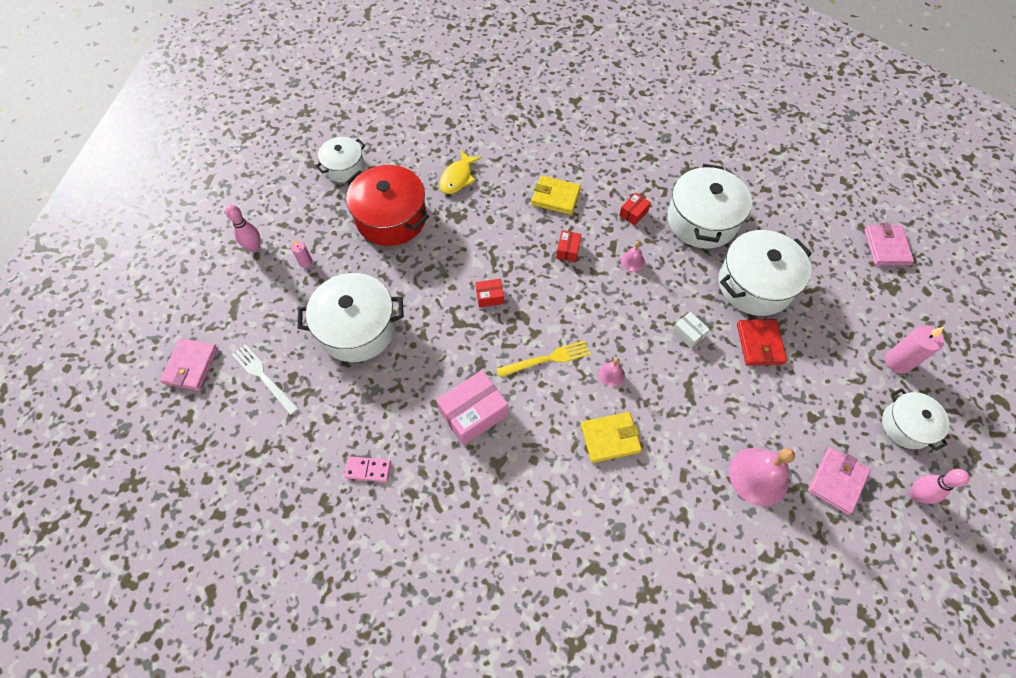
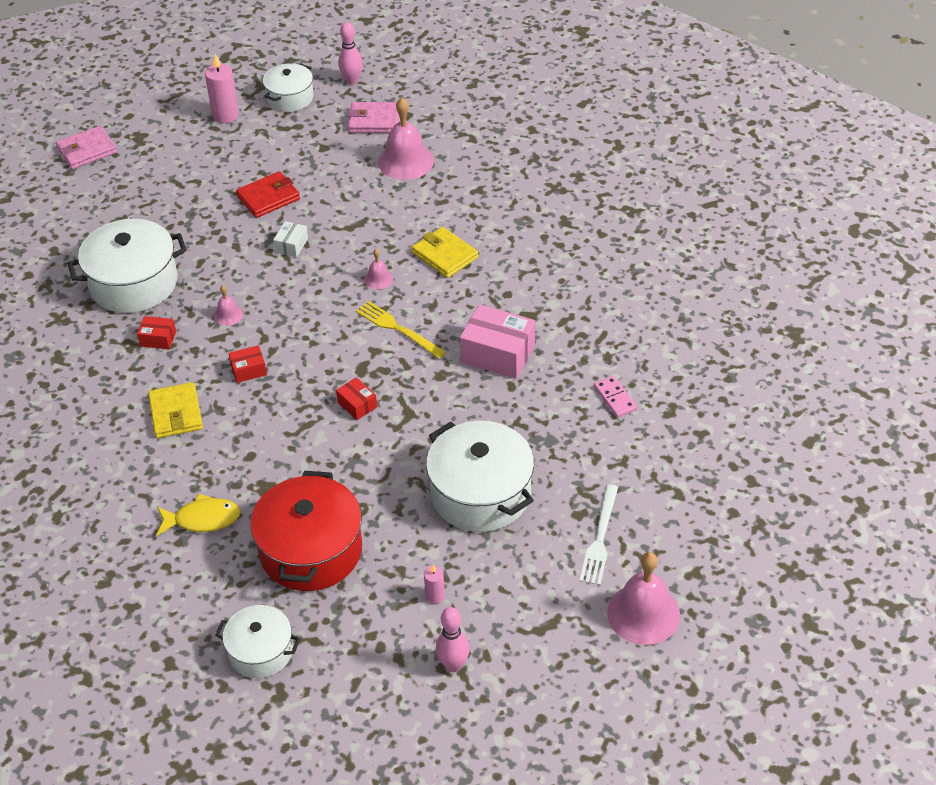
camera: 120 degrees left, 15 degrees down
(191, 366) = (643, 613): pink wallet -> pink bell
(755, 284) = (197, 220): white pot -> none

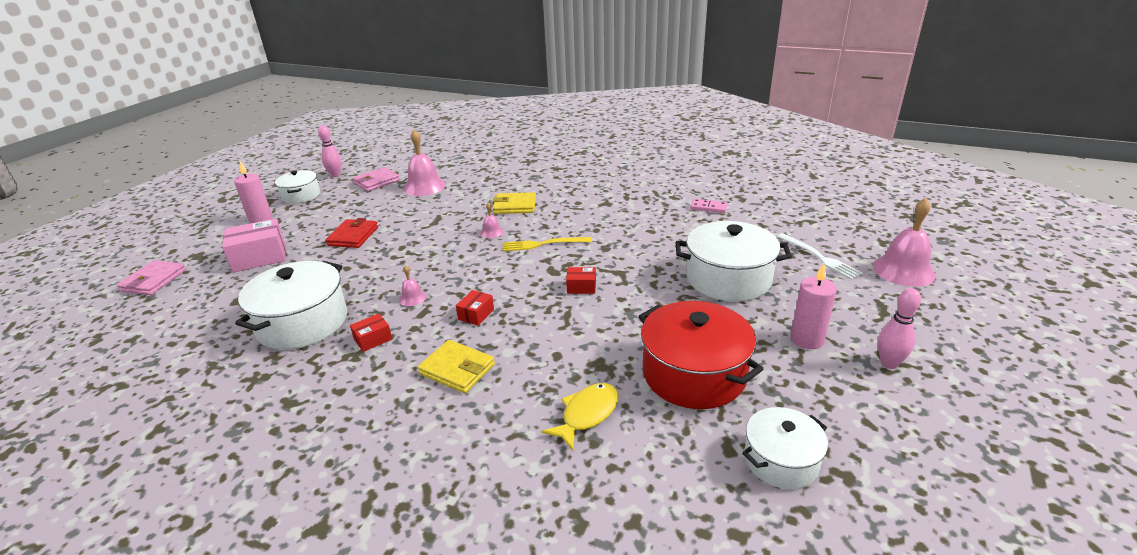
camera: 45 degrees left, 15 degrees down
(291, 245) = (406, 247): white box -> none
(435, 596) = (807, 339): pink candle -> pink candle, size x1.83
(498, 354) = (618, 224): pink box -> pink box (259, 257)

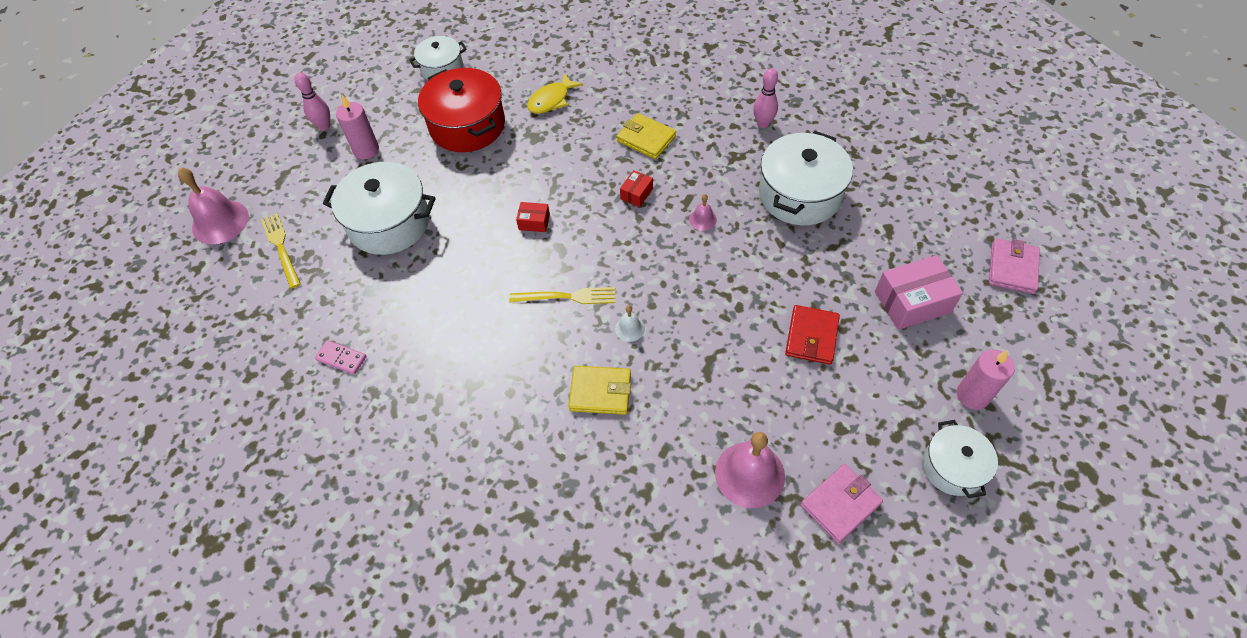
camera: 175 degrees left, 25 degrees up
(335, 175) = (932, 545): pink bowling pin -> pink bowling pin (763, 124)
(373, 339) = (725, 171): red box -> none
(492, 232) = (630, 328): pink bell -> white bell
(819, 257) = (281, 248): white fork -> yellow fork

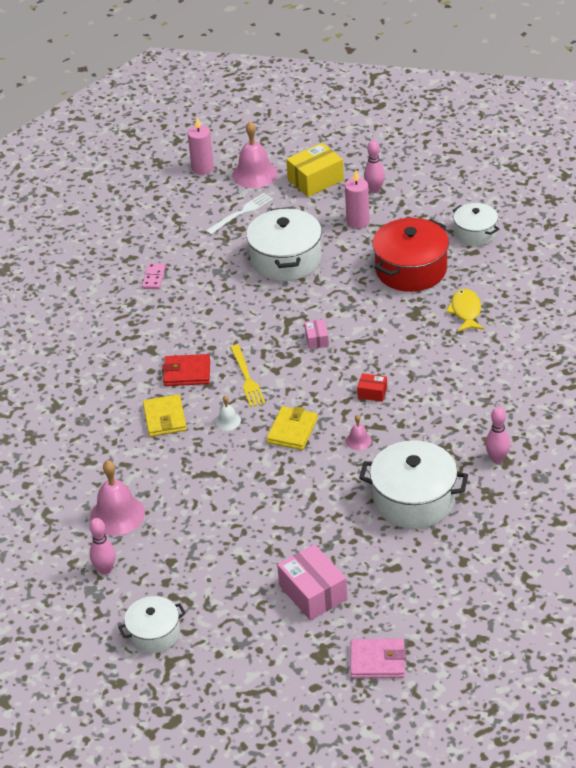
camera: 75 degrees right, 15 degrees down
(272, 170) = (315, 180): none -> yellow box
(281, 248) = (241, 213): yellow fork -> white fork
(534, 222) = (317, 339): red box -> pink box
(551, 100) = (466, 311): yellow fish -> yellow fish turned 60 degrees clockwise
(646, 139) = (442, 384): yellow wallet -> yellow wallet (292, 431)
(811, 337) = (254, 531): red wallet -> red wallet (187, 373)
(840, 504) = (105, 570): pink wallet -> pink bowling pin
(972, 395) = (226, 641): pink candle -> pink candle (202, 168)

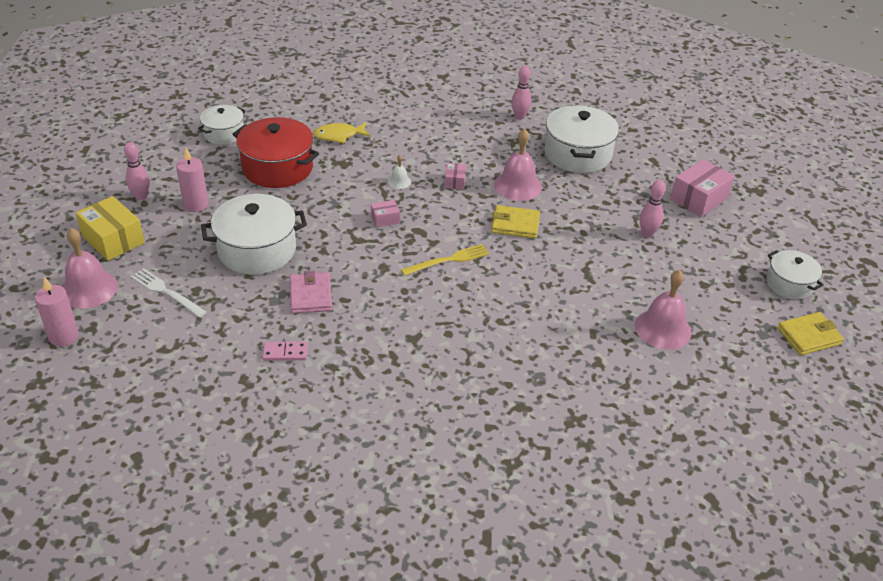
camera: 105 degrees left, 0 degrees up
(105, 570) = (734, 327): pink bowling pin -> pink bowling pin (647, 233)
(164, 418) = (519, 312): yellow wallet -> yellow wallet (809, 336)
(187, 373) = (447, 304): red wallet -> none
(228, 421) = (512, 267): white bell -> white bell (399, 181)
(358, 440) = (517, 186): pink bell -> pink bell, size x2.07
(372, 393) = (455, 181): red box -> pink box
(377, 661) = (748, 163): pink wallet -> pink wallet (311, 295)

